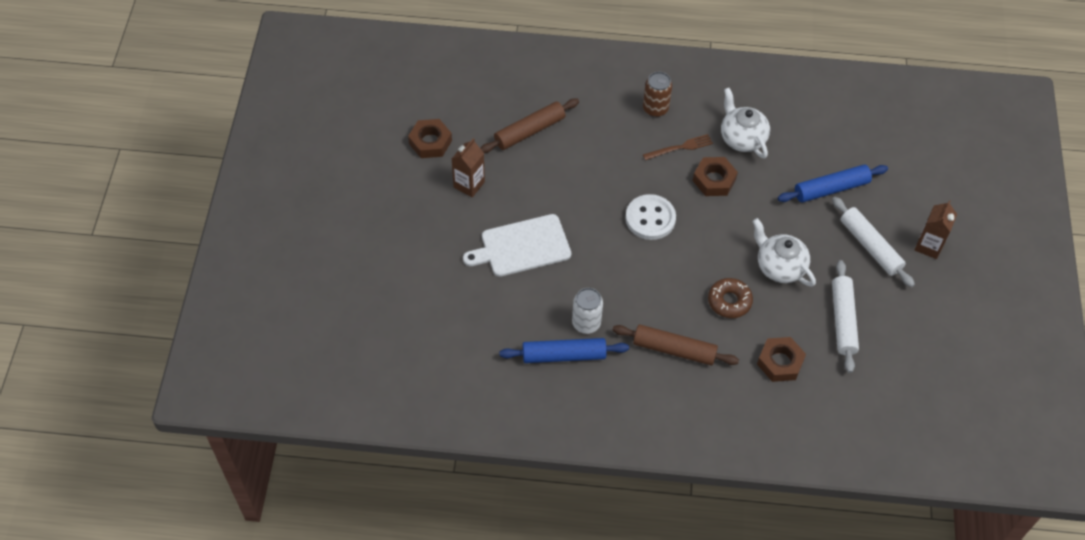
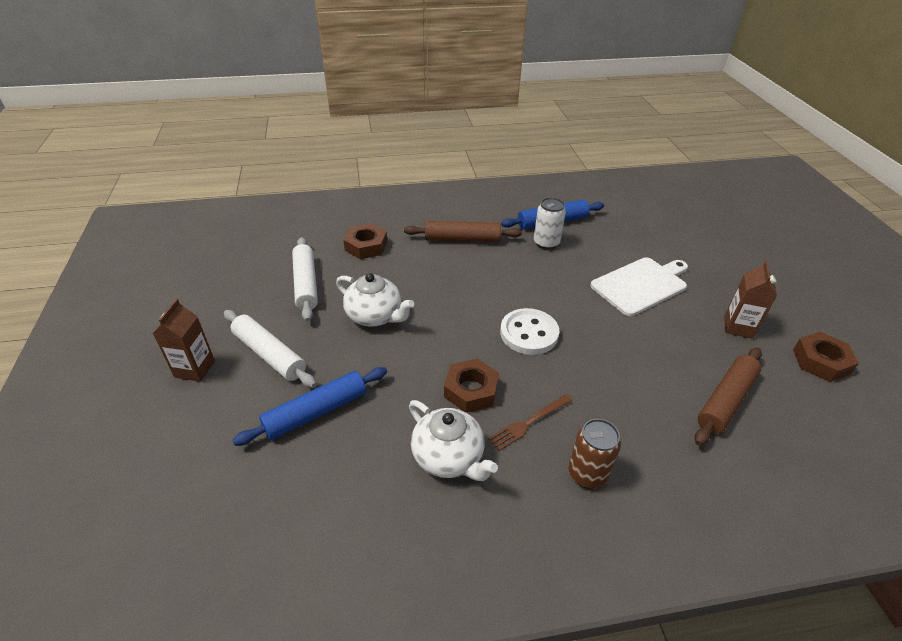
camera: 165 degrees right, 15 degrees down
(729, 301) = (422, 279): brown donut -> none

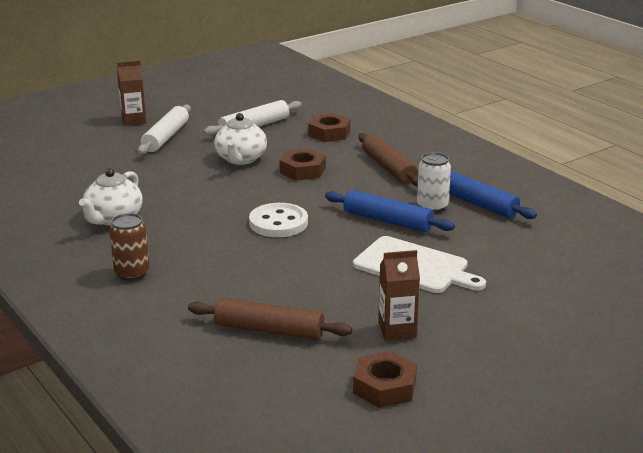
camera: 65 degrees right, 15 degrees down
(316, 412) = (123, 166): blue rolling pin -> blue rolling pin (387, 220)
(471, 390) = (187, 212): brown nut -> brown nut (302, 170)
(529, 422) = (169, 241): brown fork -> none

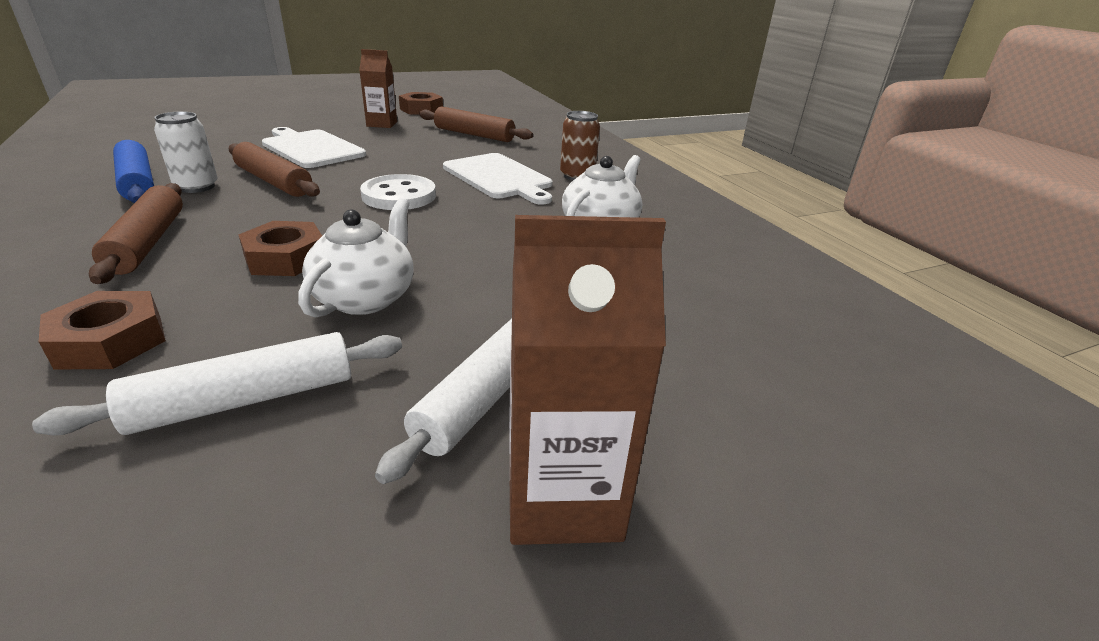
camera: 170 degrees left, 5 degrees up
(134, 121) = (563, 497): brown carton -> brown carton, size x1.52
(207, 258) = (499, 177): none -> white cutting board
(387, 220) = (273, 181): blue rolling pin -> brown rolling pin

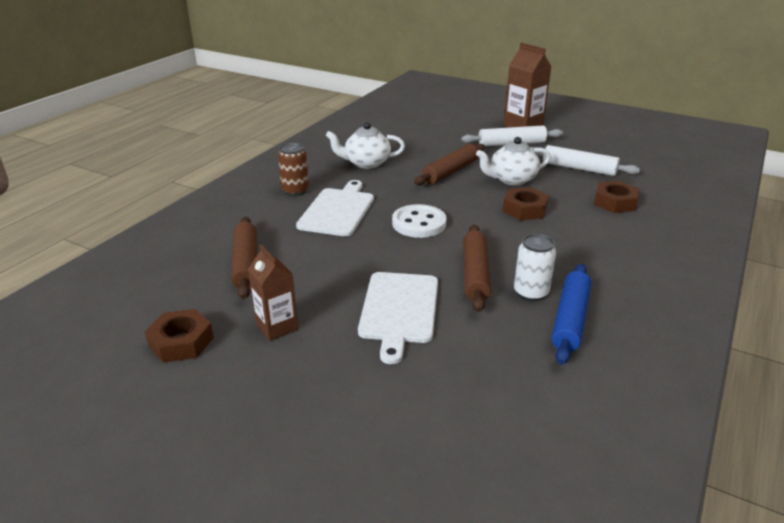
camera: 125 degrees left, 0 degrees up
(148, 242) = (584, 249): brown rolling pin -> brown rolling pin (450, 171)

